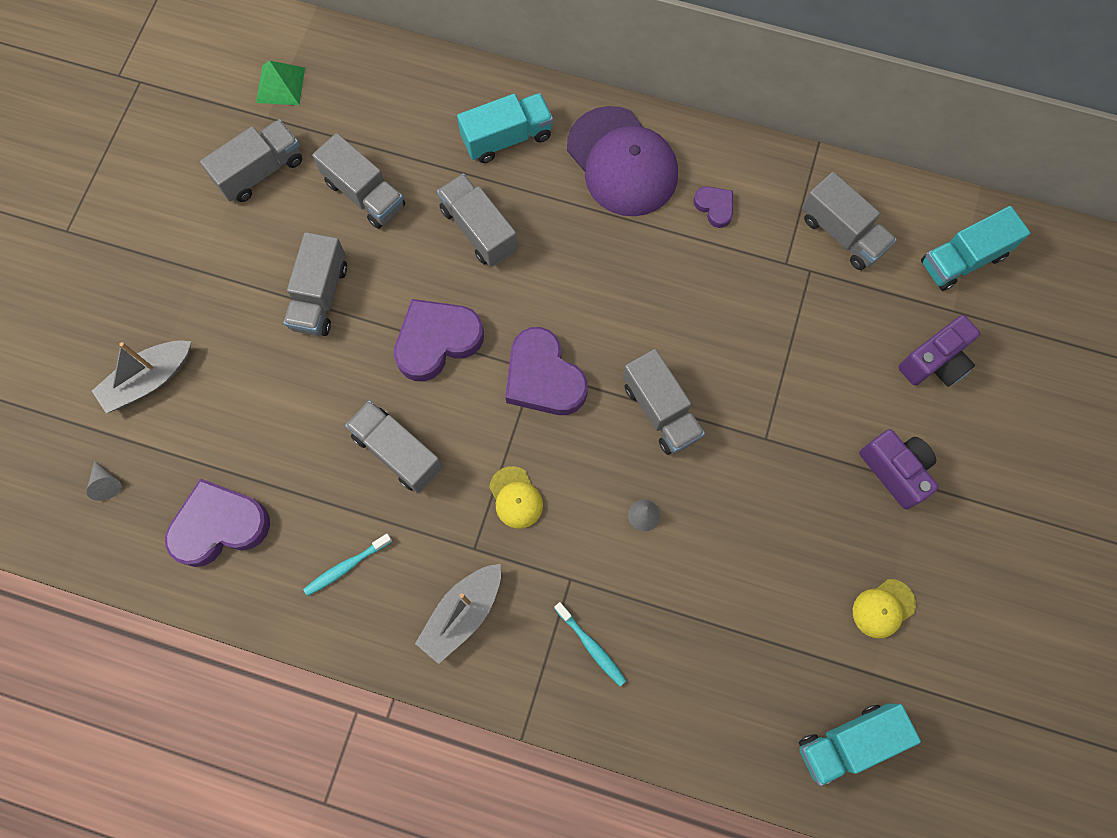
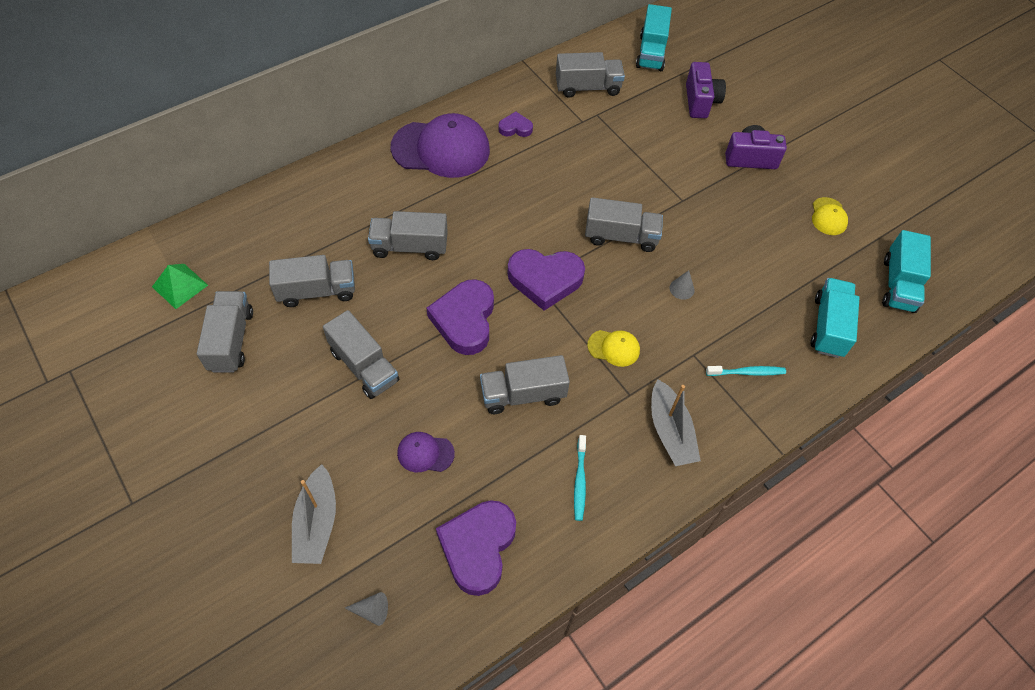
camera: 55 degrees left, 15 degrees down
(274, 414) = (425, 453): none -> purple cap
(507, 138) = (362, 191): turquoise truck -> turquoise truck (828, 326)

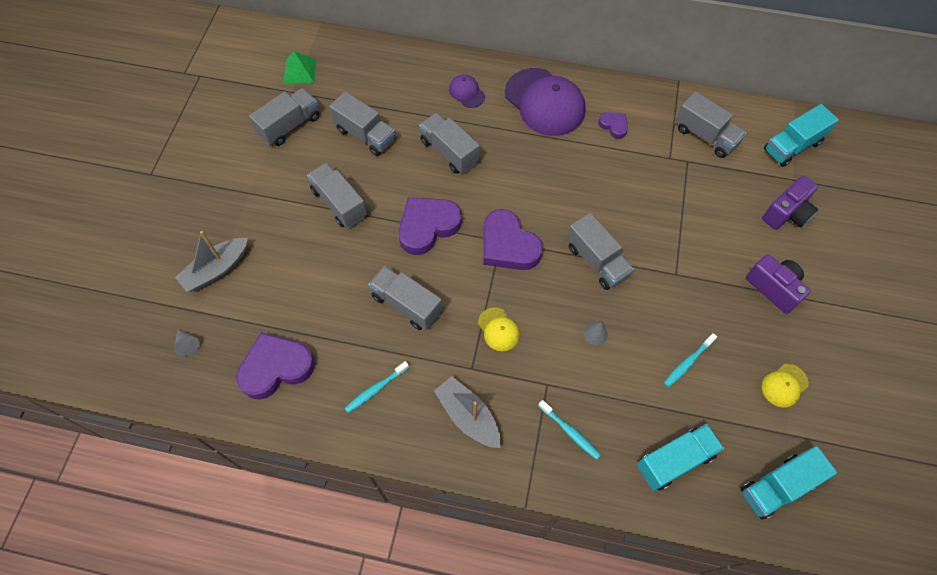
camera: 50 degrees right, 5 degrees up
(364, 366) = (339, 203): grey truck -> grey truck turned 135 degrees clockwise
(425, 453) = (312, 286): purple cap -> purple cap (466, 92)
(670, 431) = (468, 416): grey boat -> grey boat turned 105 degrees clockwise
(760, 254) = (688, 363): none -> turquoise toothbrush

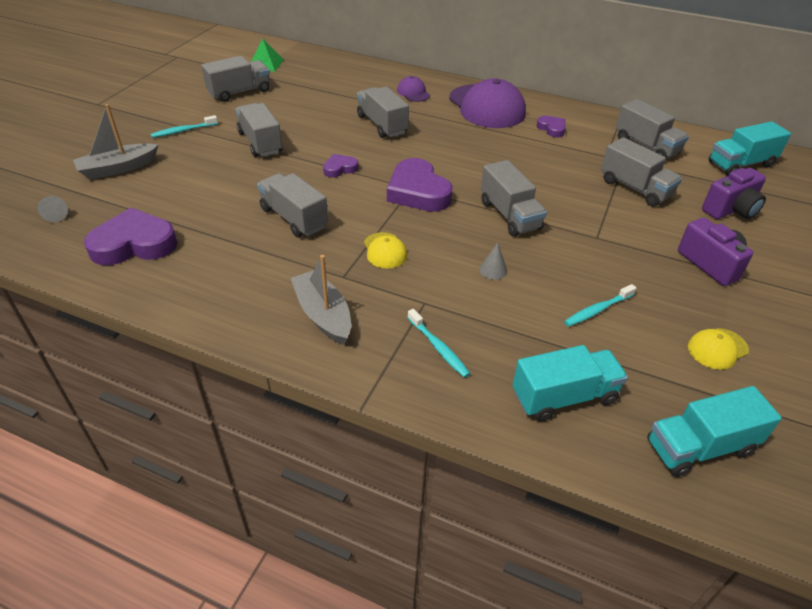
camera: 10 degrees right, 20 degrees down
(365, 135) = (306, 105): grey truck -> grey truck (635, 188)
(376, 389) = (230, 277): turquoise toothbrush -> turquoise toothbrush (183, 131)
(427, 227) = (340, 168): purple heart -> purple heart, size x0.51

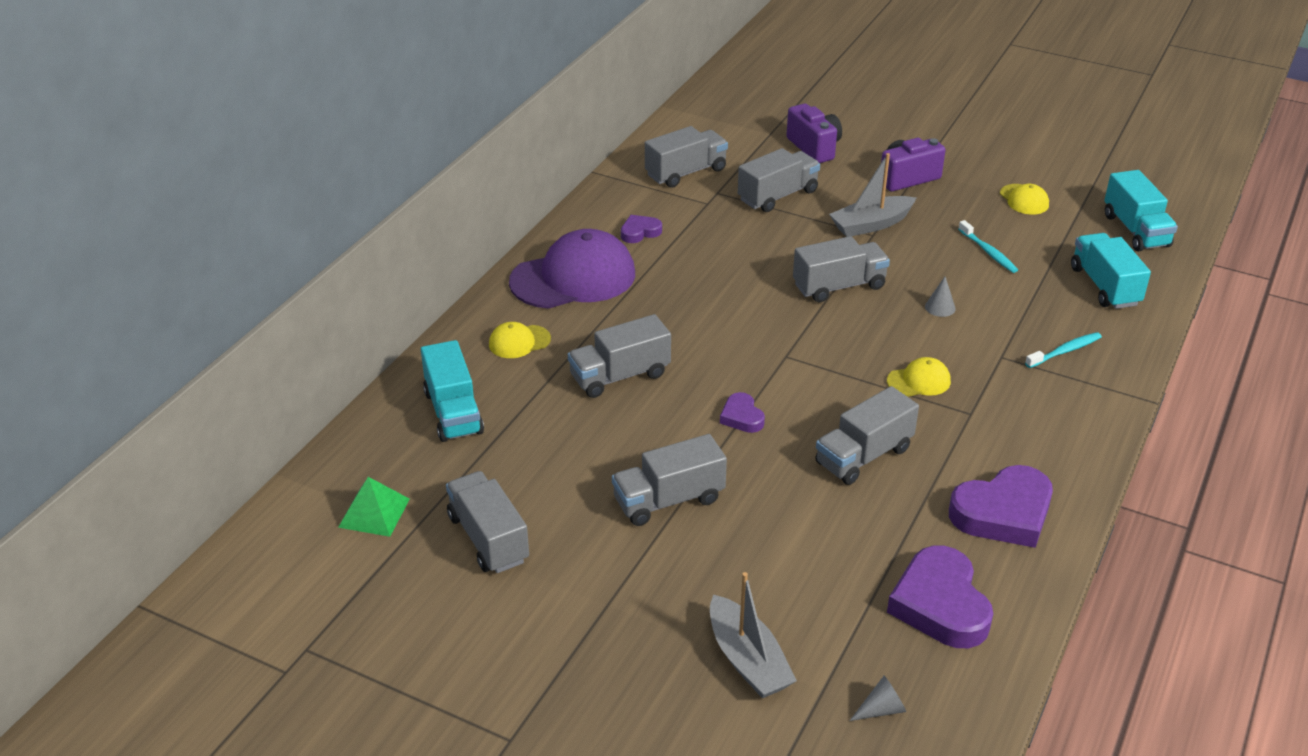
camera: 85 degrees left, 5 degrees down
(183, 131) = (626, 596): turquoise toothbrush -> none
(323, 315) = (1037, 427): grey boat -> grey boat (871, 224)
(413, 92) = (519, 342): purple cap -> yellow cap
(418, 192) = (795, 351): purple heart -> purple heart (1003, 513)
(740, 164) = (725, 122): turquoise truck -> turquoise truck (453, 412)

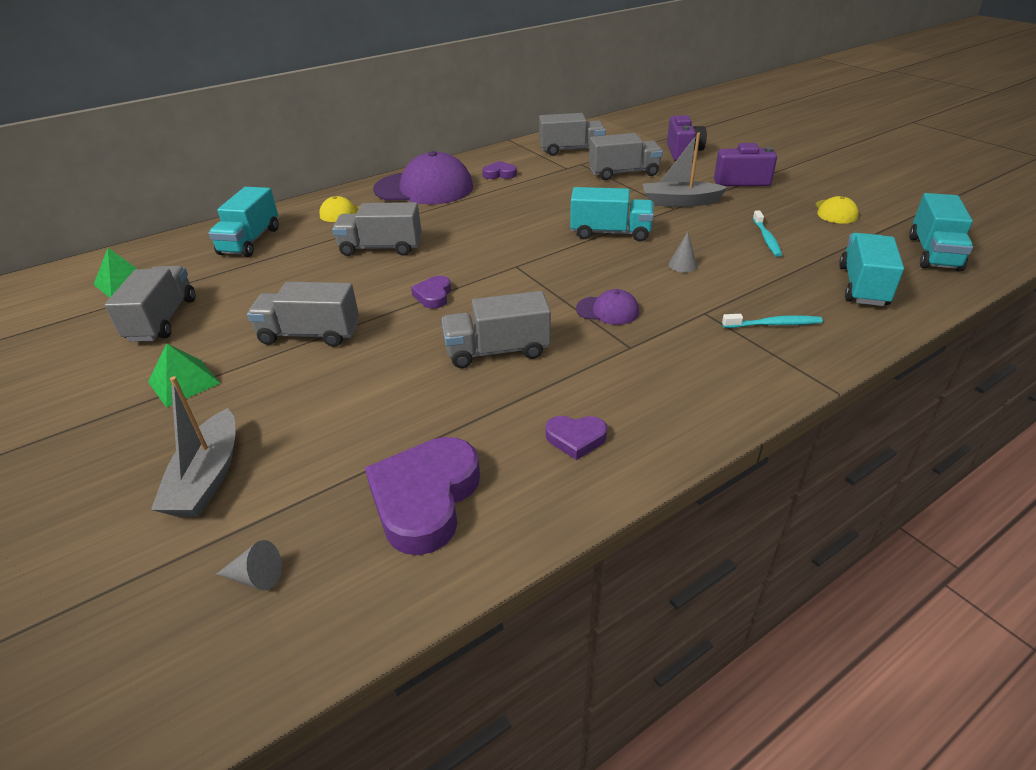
camera: 30 degrees right, 0 degrees up
(608, 592) = (184, 382): none -> green pyramid
(839, 286) = (610, 233): grey truck -> turquoise truck
(919, 381) = (608, 310): yellow cap -> purple cap
(1003, 513) = (576, 439): purple heart -> purple heart, size x0.51

